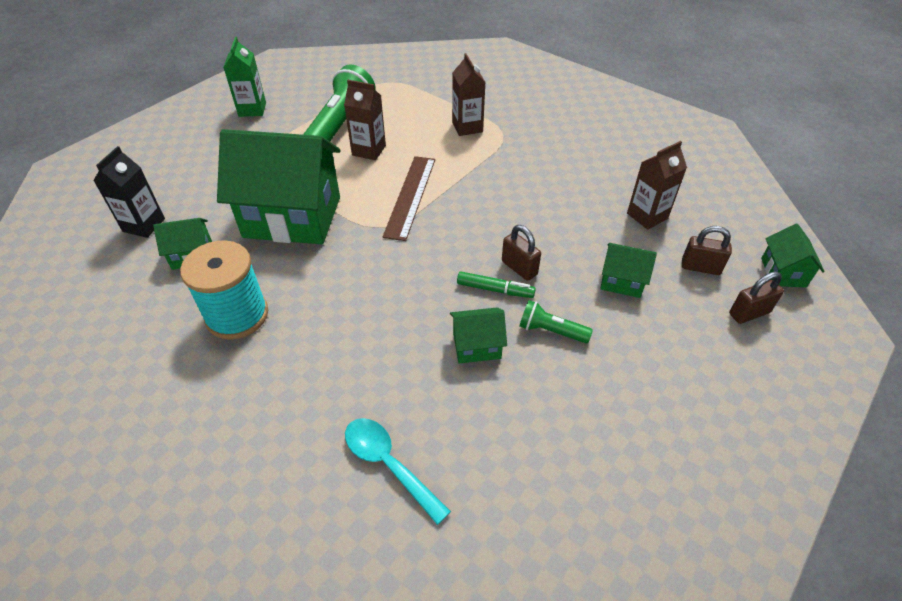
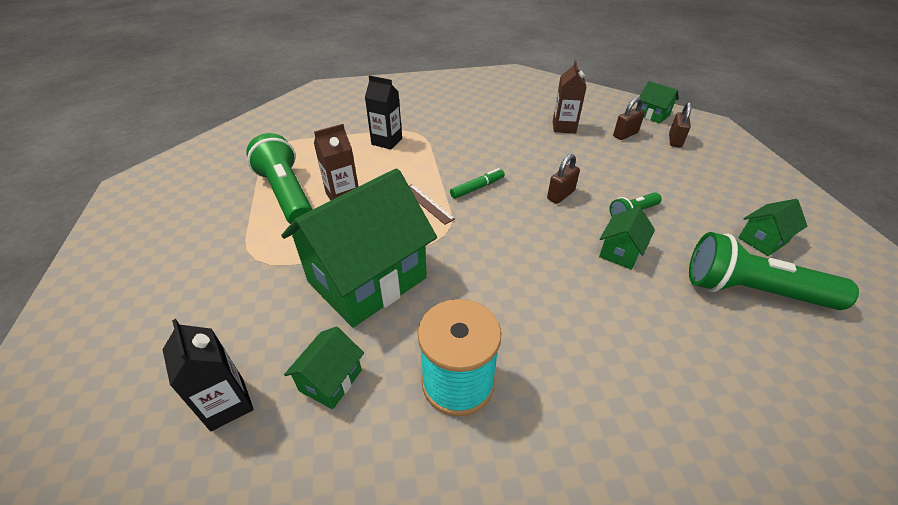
camera: 50 degrees left, 5 degrees down
(252, 109) = (174, 233): green carton -> none
(389, 464) = (712, 360): turquoise spoon -> none
(410, 196) = (427, 203): brown ruler -> brown ruler, size x0.59
(467, 127) = (387, 141): brown carton -> black carton
(495, 289) = (572, 216): green marker -> green marker (477, 188)
(519, 268) = (560, 195): brown padlock -> brown padlock turned 45 degrees counterclockwise
(520, 470) = (751, 291): none -> green flashlight
(622, 281) = (612, 164): green house -> green house (762, 240)

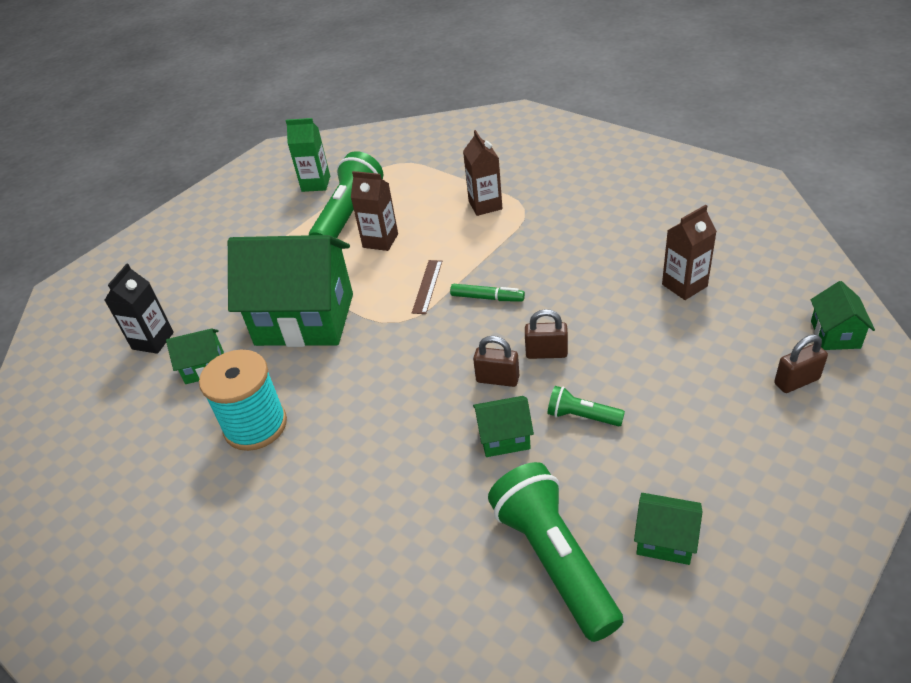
camera: 55 degrees right, 0 degrees up
(216, 189) = (316, 184): none -> green carton
(387, 141) = (485, 205): black carton -> brown carton
(625, 135) = (743, 336): brown padlock -> brown padlock (497, 379)

